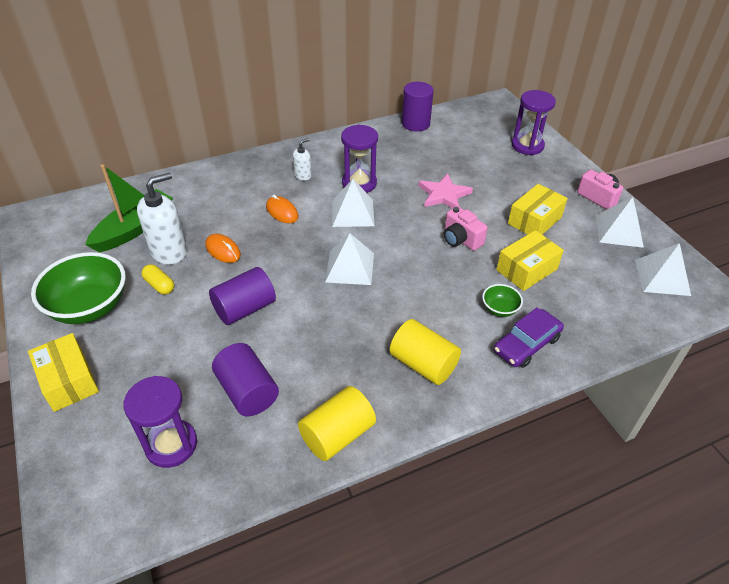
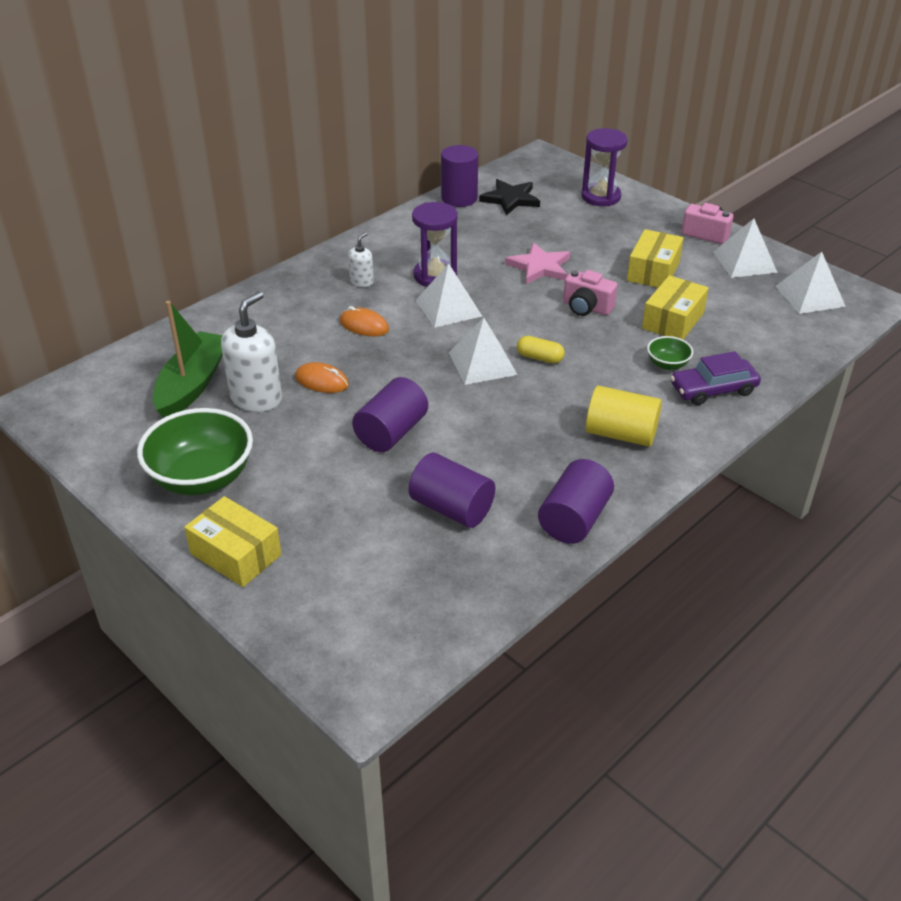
camera: 20 degrees left, 5 degrees down
(159, 285) = (271, 435): yellow capsule -> yellow capsule (540, 358)
(171, 445) = (403, 578): purple hourglass -> none
(337, 435) = (574, 519): yellow cylinder -> purple cylinder
(454, 133) = (510, 199): none -> black star
(526, 344) = (713, 389): purple car -> purple car turned 45 degrees clockwise

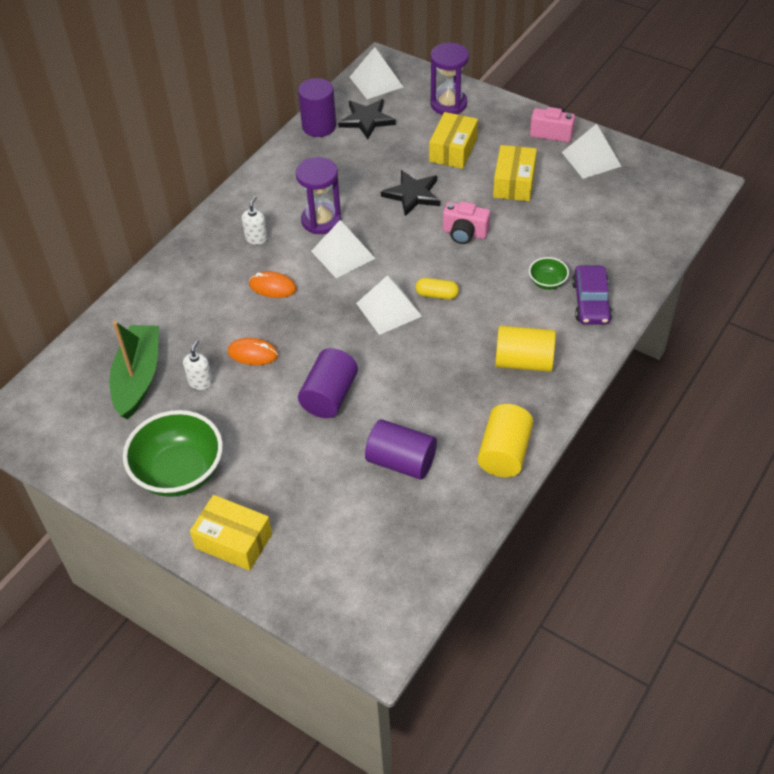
camera: 10 degrees left, 10 degrees up
(256, 398) = (200, 382): white soap dispenser -> white soap dispenser, size x0.52
(539, 267) = (412, 194): pink star -> black star
(574, 519) = (504, 453): purple cylinder -> yellow cylinder
(673, 320) = (542, 235): yellow box -> yellow box (453, 150)
(713, 389) = (591, 302): purple car -> purple car turned 60 degrees counterclockwise
(809, 296) = (653, 188): white pyramid -> white pyramid (376, 82)

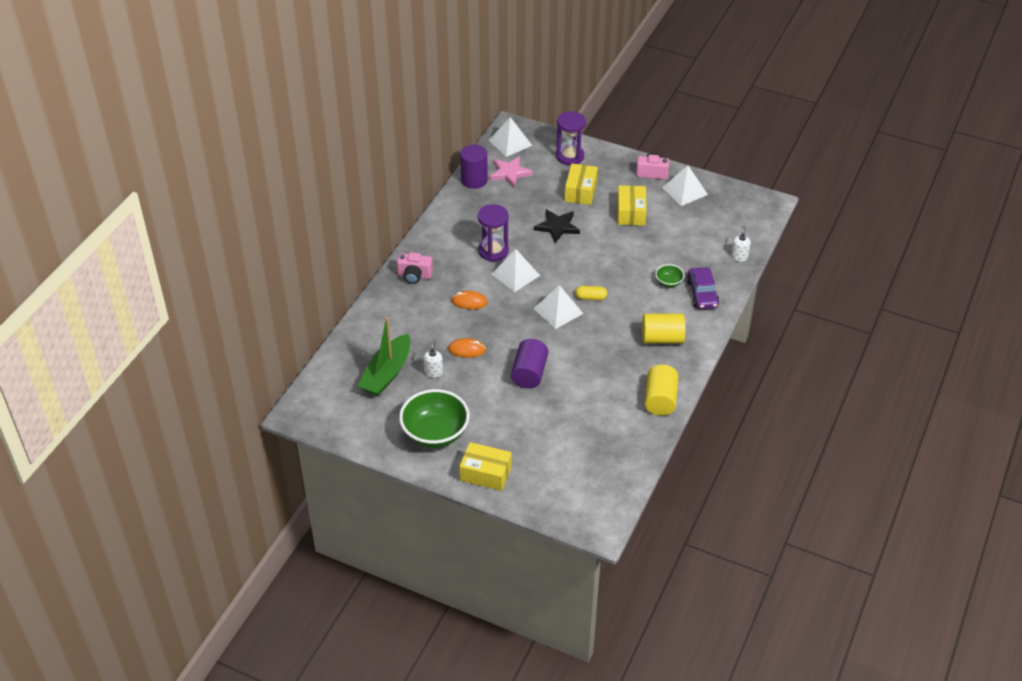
camera: 10 degrees left, 5 degrees down
(138, 378) = (387, 373): green boat -> green boat turned 150 degrees counterclockwise
(256, 238) = (447, 268): white soap dispenser -> white soap dispenser (739, 257)
(367, 120) = (510, 173): black star -> pink star
(401, 461) = (590, 412): purple cylinder -> none
(464, 233) = (602, 252): pink camera -> pink camera (414, 275)

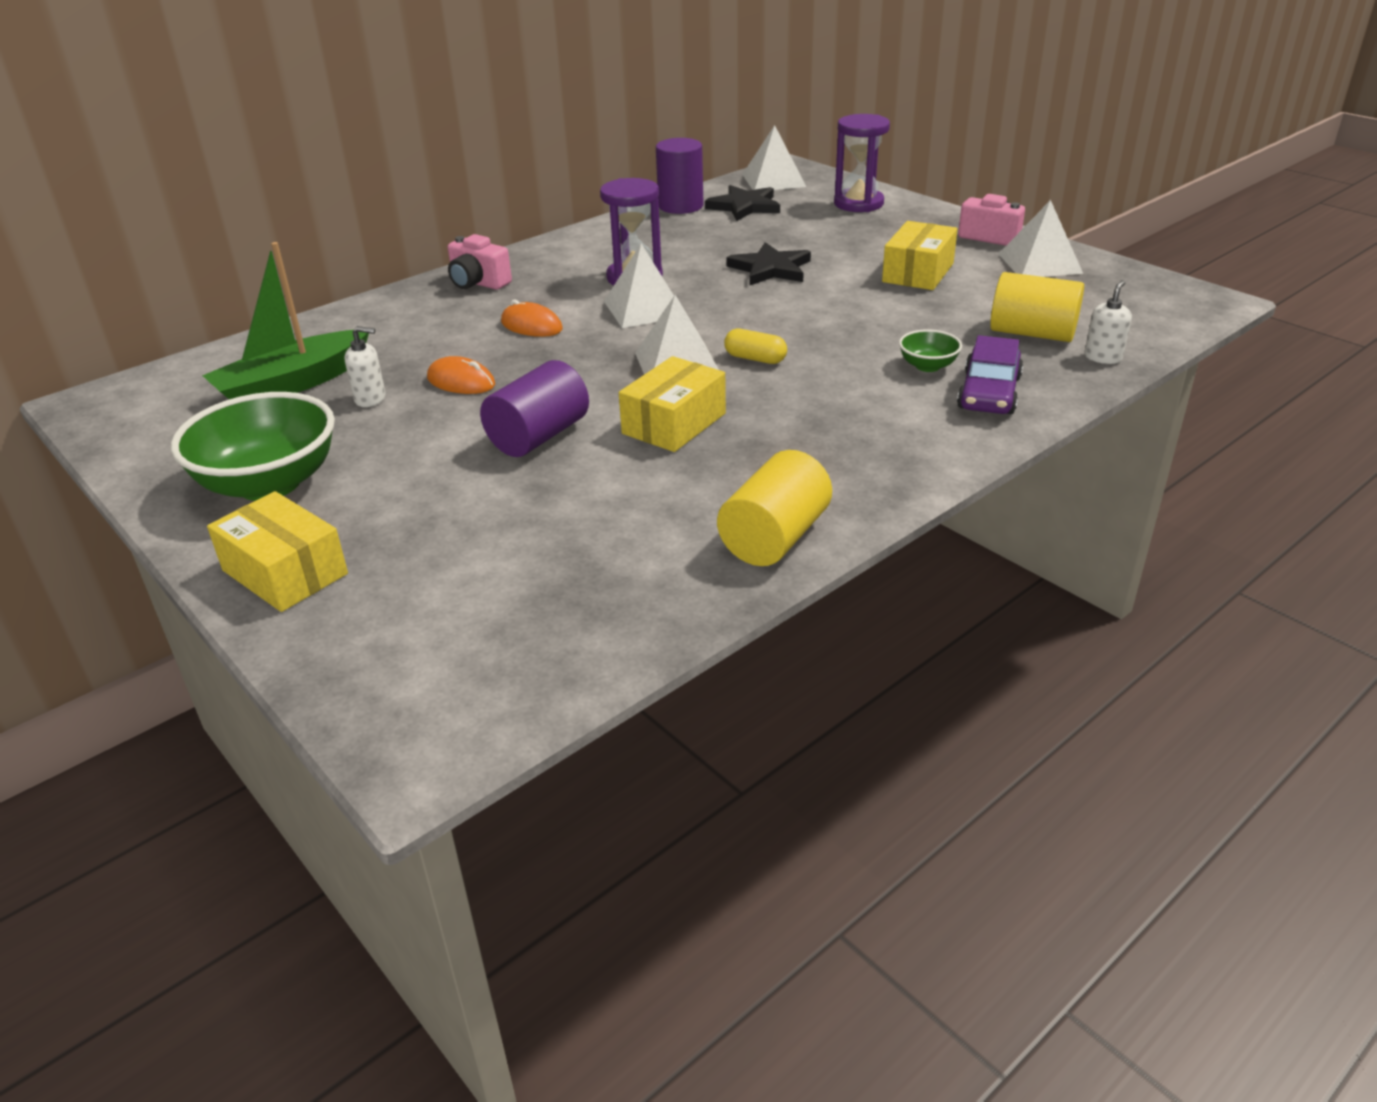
camera: 25 degrees right, 10 degrees down
(433, 372) = (370, 399): white soap dispenser -> white soap dispenser turned 60 degrees clockwise
(510, 173) = (744, 206): pink star -> black star
(580, 191) = (846, 239): yellow box -> yellow box (674, 423)
(662, 338) = (855, 440): yellow cylinder -> yellow cylinder (1032, 333)

